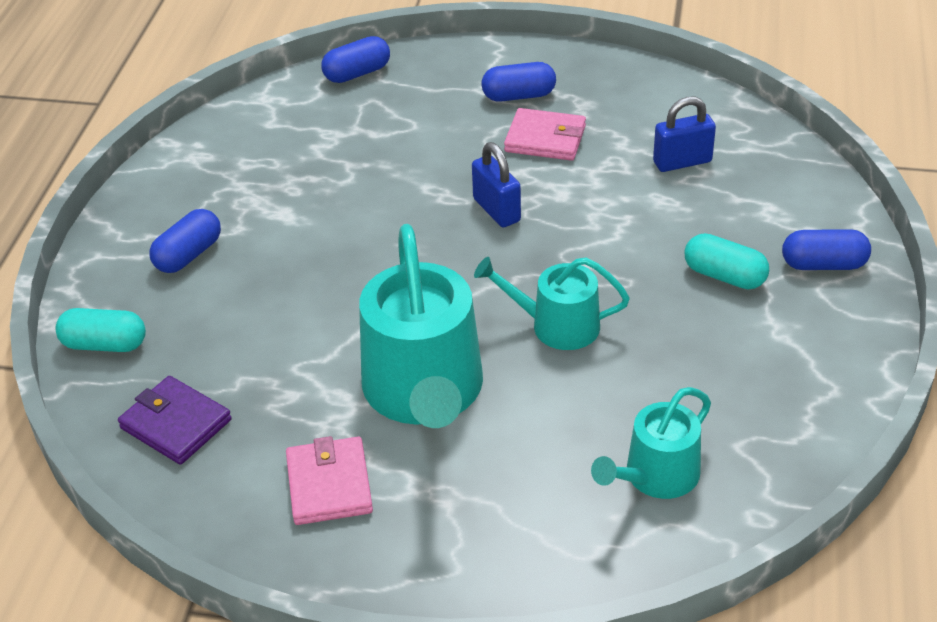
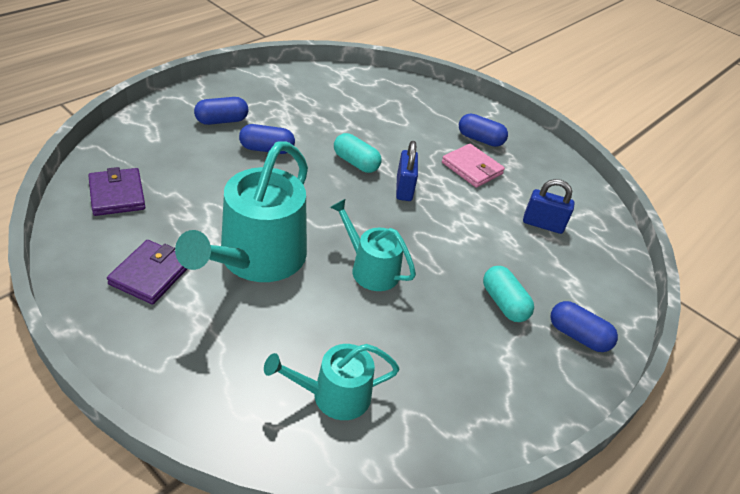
camera: 25 degrees right, 0 degrees up
(105, 344) = (133, 138): turquoise capsule -> turquoise capsule (355, 163)
(329, 485) = (150, 274): pink wallet -> purple wallet
(357, 73) = (403, 85): blue capsule -> blue capsule (266, 149)

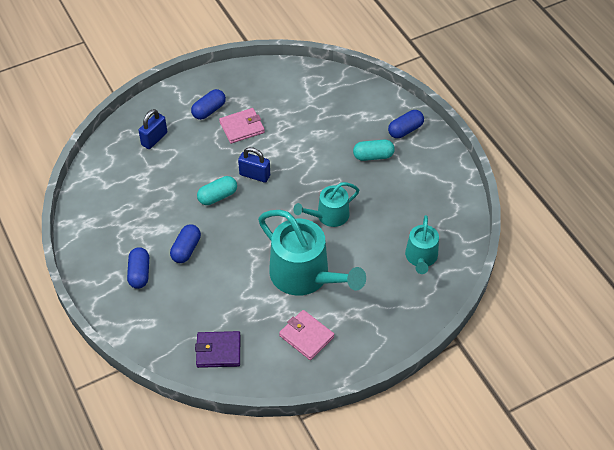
camera: 65 degrees left, 10 degrees up
(150, 274) = (306, 336): purple wallet -> pink wallet
(542, 224) = (310, 109): blue padlock -> blue padlock (154, 139)

